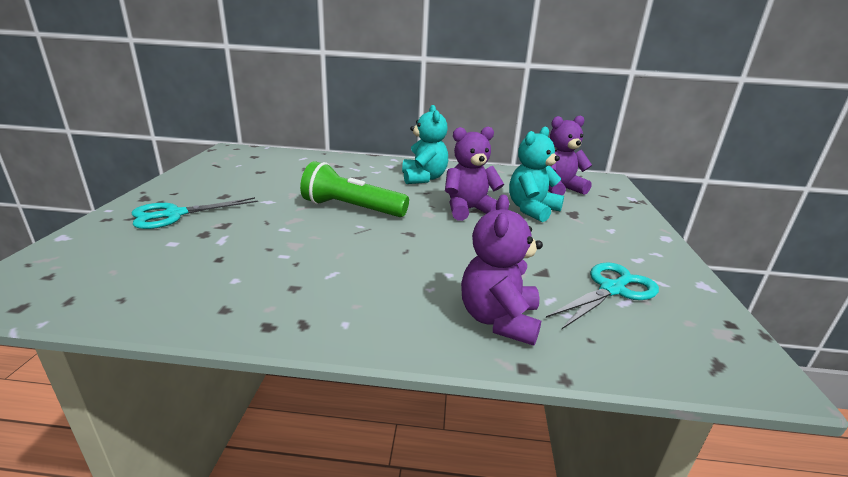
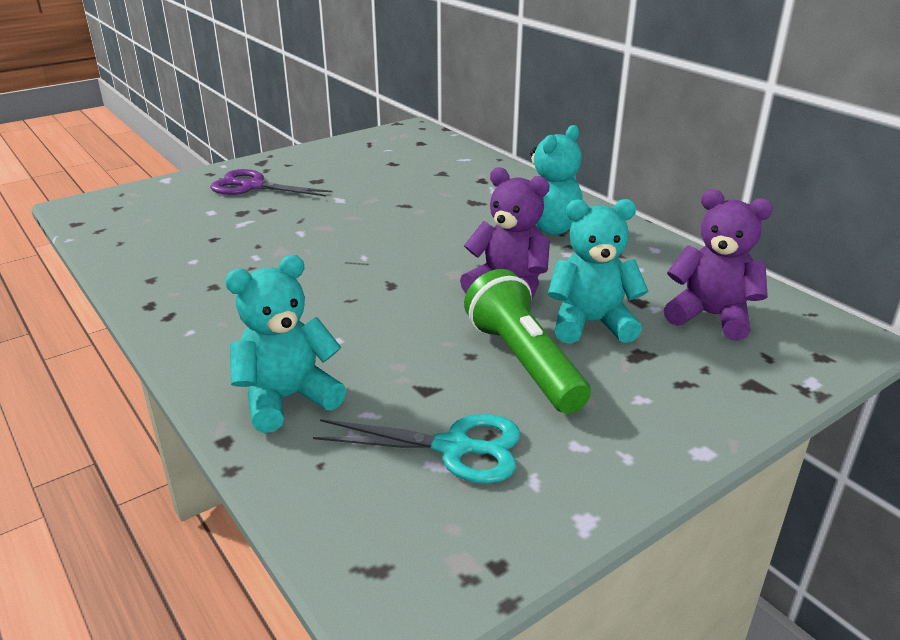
camera: 50 degrees right, 5 degrees up
(174, 215) = (253, 186): turquoise scissors -> purple scissors
(351, 208) = (392, 236): green flashlight -> green flashlight (524, 362)
(499, 320) = (287, 398): purple teddy bear -> turquoise teddy bear

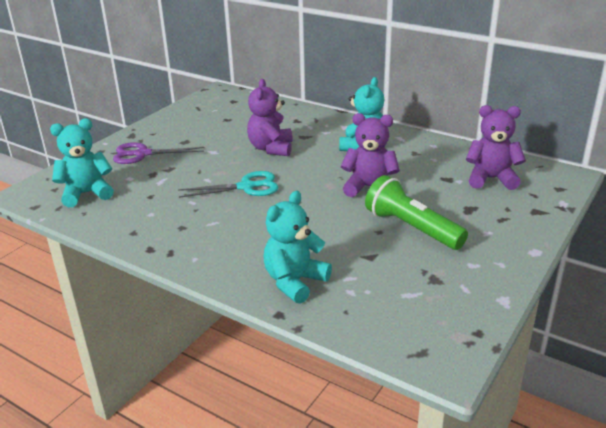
camera: 20 degrees left, 0 degrees up
(416, 209) = (271, 148): none -> purple teddy bear
(454, 447) = (411, 283): turquoise scissors -> turquoise scissors (246, 187)
(591, 323) = (431, 198): turquoise teddy bear -> turquoise teddy bear (86, 194)

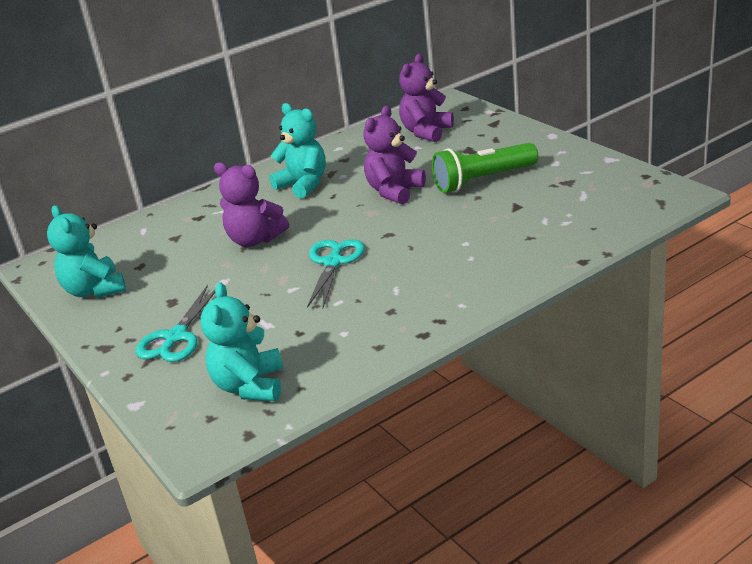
camera: 65 degrees left, 0 degrees up
(142, 154) = (176, 337): purple scissors -> turquoise scissors
(295, 282) = (536, 248): turquoise teddy bear -> turquoise teddy bear (95, 290)

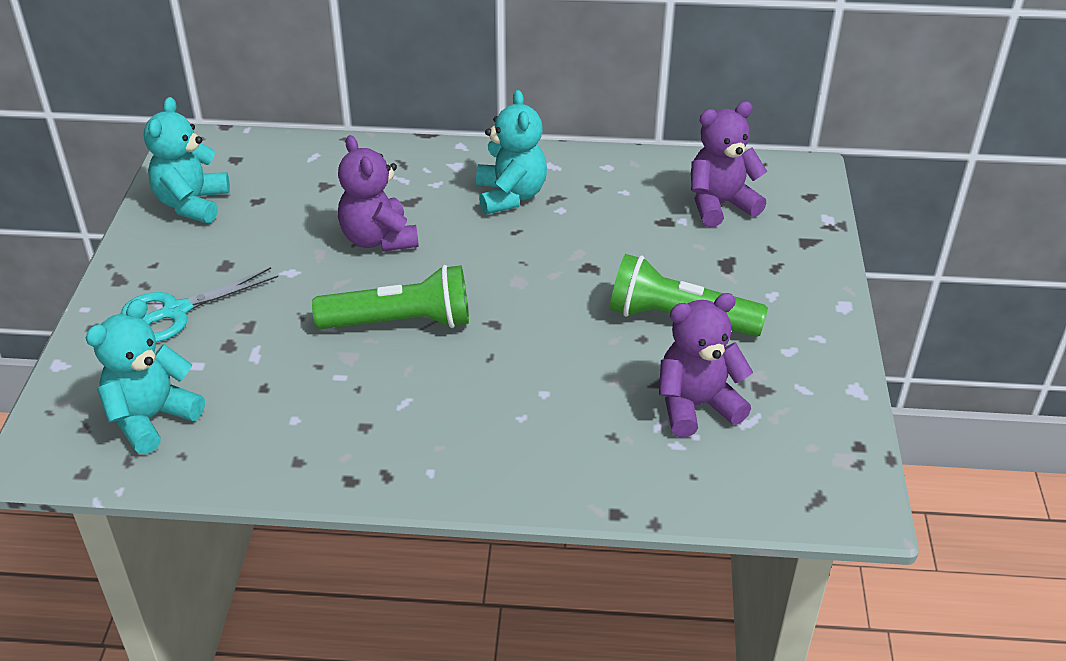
camera: 35 degrees right, 10 degrees up
(333, 262) = (400, 322): turquoise scissors -> green flashlight
(394, 191) = (576, 268): purple teddy bear -> purple teddy bear (696, 405)

